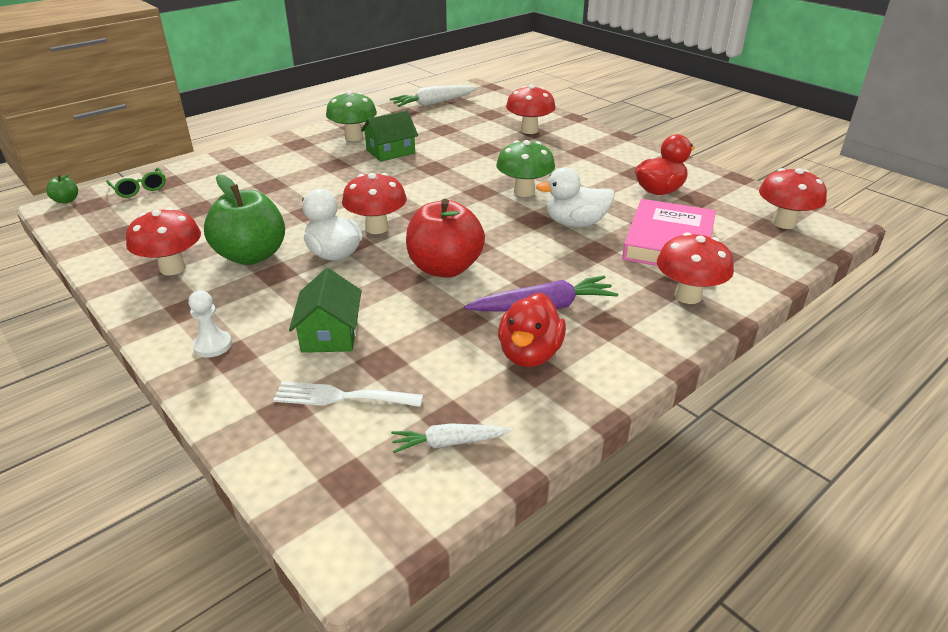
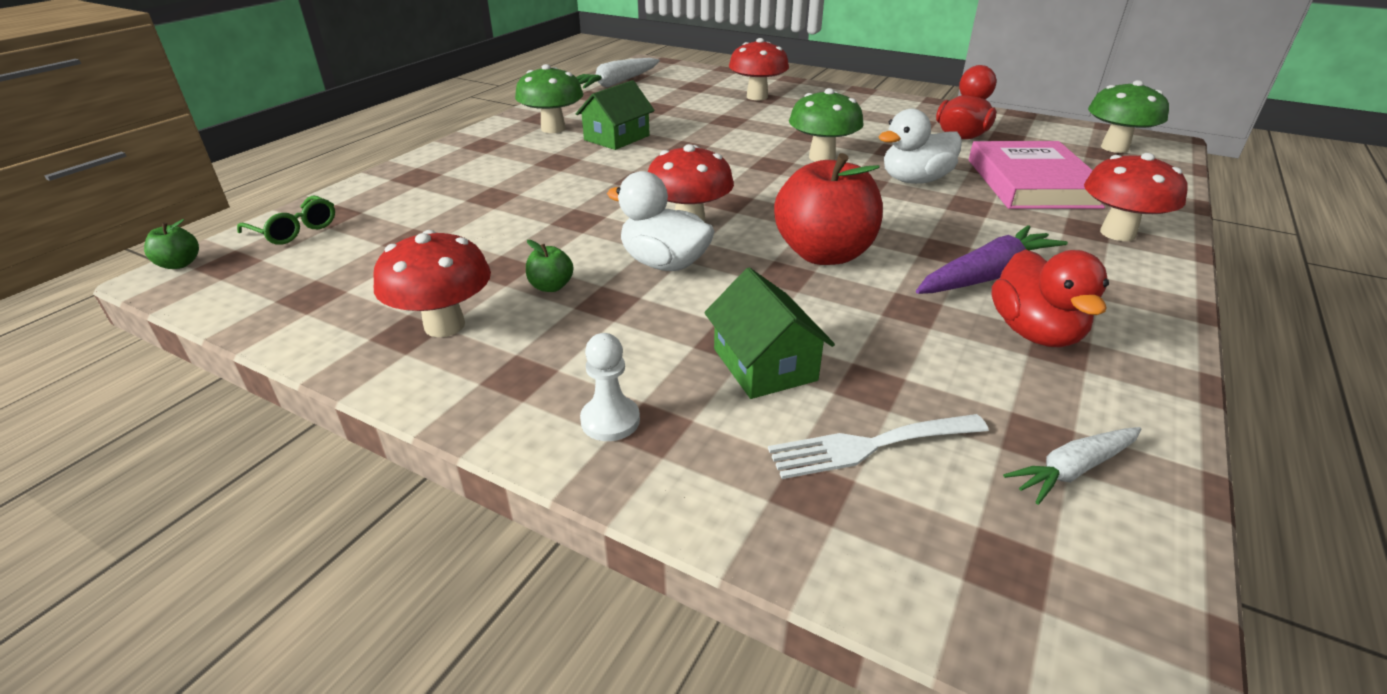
camera: 20 degrees left, 0 degrees up
(251, 256) = (551, 286): green apple -> green apple, size x0.42
(784, 223) = (1114, 148): red mushroom -> green mushroom

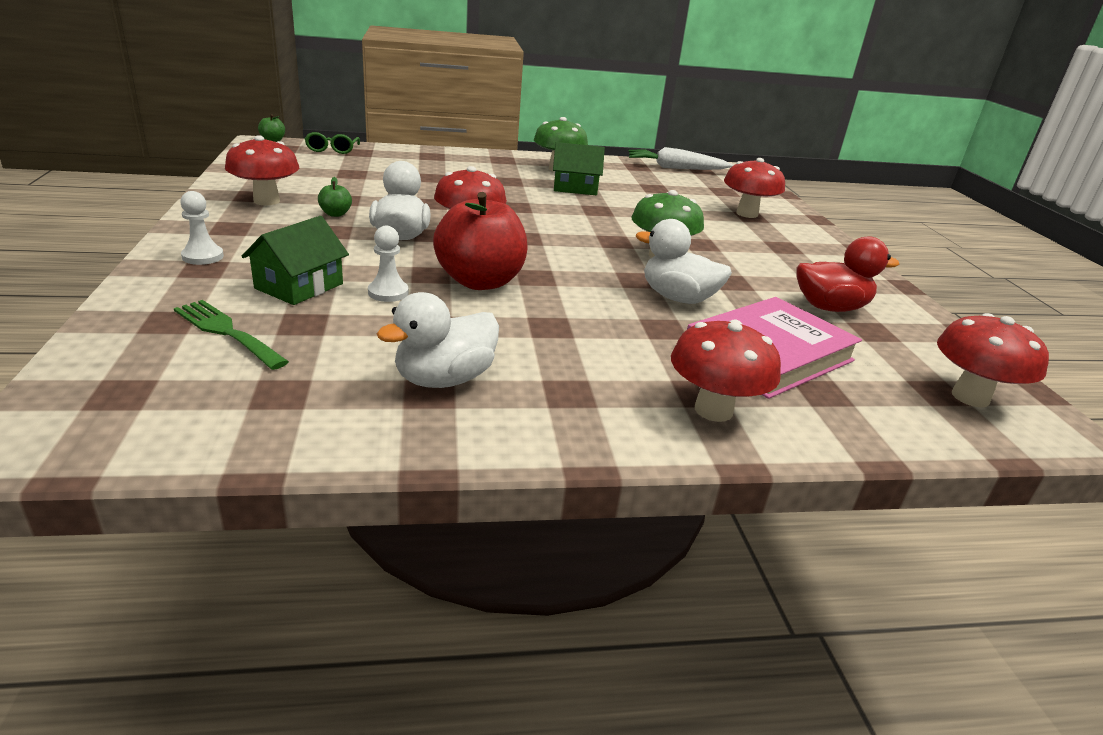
camera: 50 degrees right, 5 degrees down
(819, 311) = (388, 292): none -> white pawn
(868, 446) = (226, 332): white fork -> green fork
(986, 276) = (525, 349): purple carrot -> none
(1035, 332) = (444, 379): red duck -> white duck
(1073, 470) = (246, 410): white carrot -> none
(1114, 148) = (970, 397): green mushroom -> red mushroom

